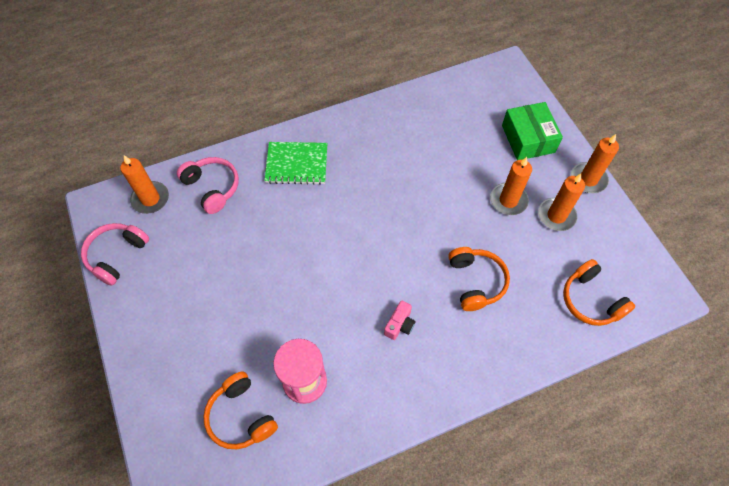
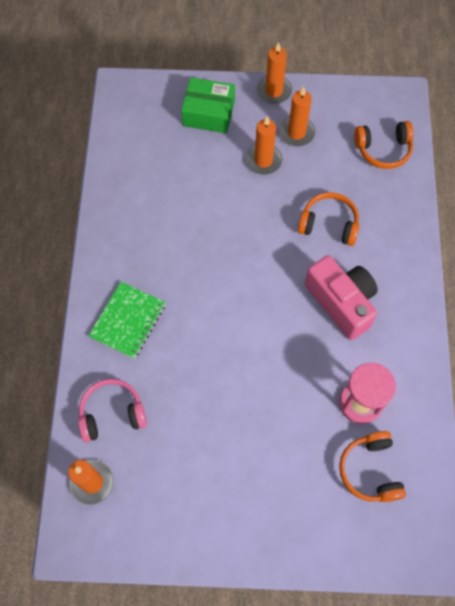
camera: 65 degrees left, 5 degrees up
(117, 255) = (145, 539): pink headphones -> none
(241, 416) = (370, 470): orange headphones -> orange headphones turned 90 degrees clockwise
(399, 325) = (341, 302): pink camera -> pink camera, size x2.26

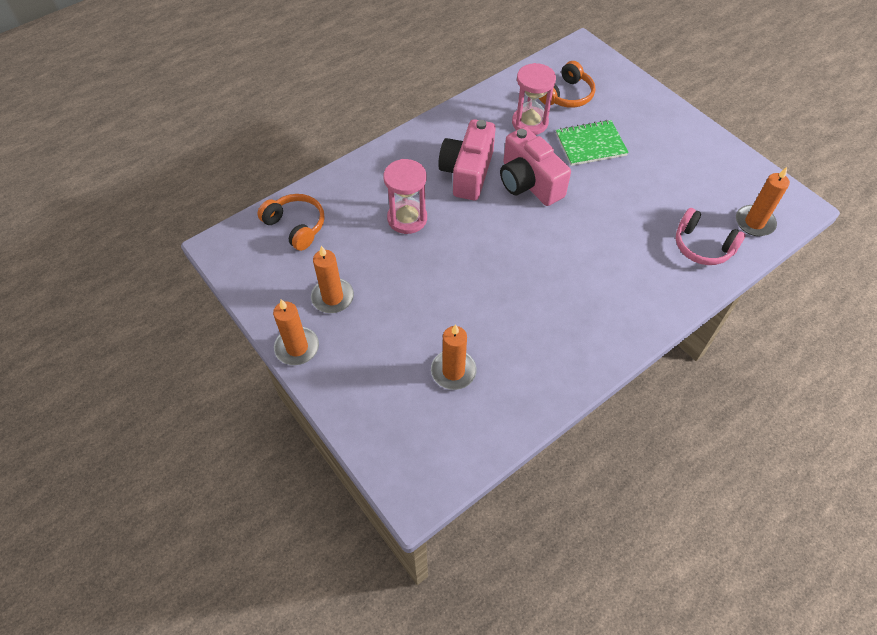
camera: 130 degrees left, 10 degrees down
(128, 321) = (631, 290): green notebook -> green notebook (590, 144)
(208, 113) = (373, 384): green box -> none
(263, 160) = (387, 302): orange candle -> orange candle (453, 371)
(290, 340) = (529, 183): none -> pink camera
(329, 224) = (407, 218): orange headphones -> pink hourglass

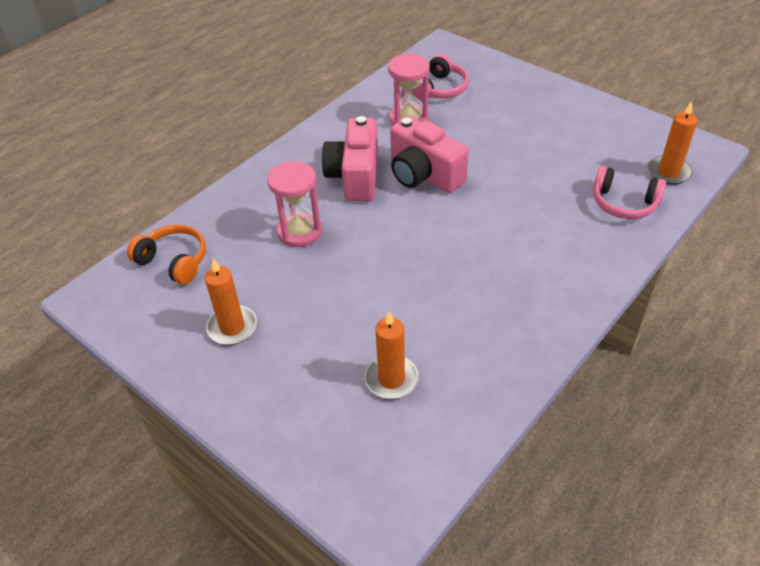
camera: 10 degrees left, 10 degrees down
(297, 347) = (201, 389): orange candle -> none
(566, 95) = (440, 89): orange headphones -> pink headphones
(590, 144) = (478, 129): green notebook -> none

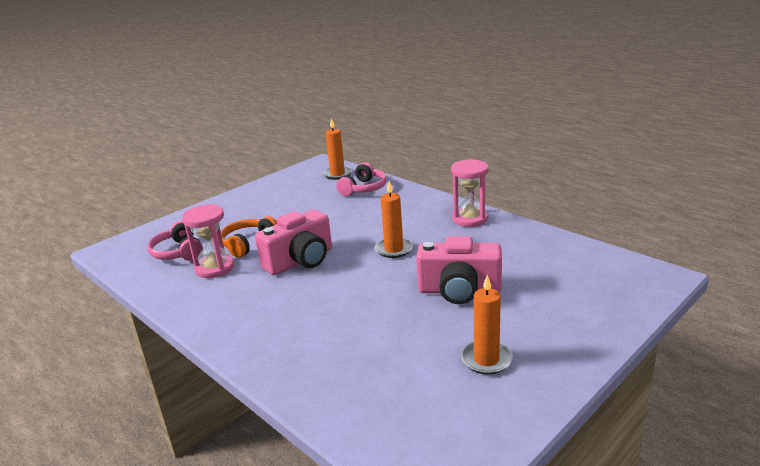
camera: 85 degrees left, 20 degrees down
(174, 261) = (386, 414): orange headphones -> orange headphones (248, 244)
(299, 231) = (358, 325): pink hourglass -> pink hourglass (470, 219)
(355, 176) = (286, 296): pink camera -> pink camera (459, 291)
(391, 379) = (534, 274): orange candle -> orange candle (394, 249)
(440, 89) = (178, 252): pink headphones -> pink headphones turned 150 degrees counterclockwise

